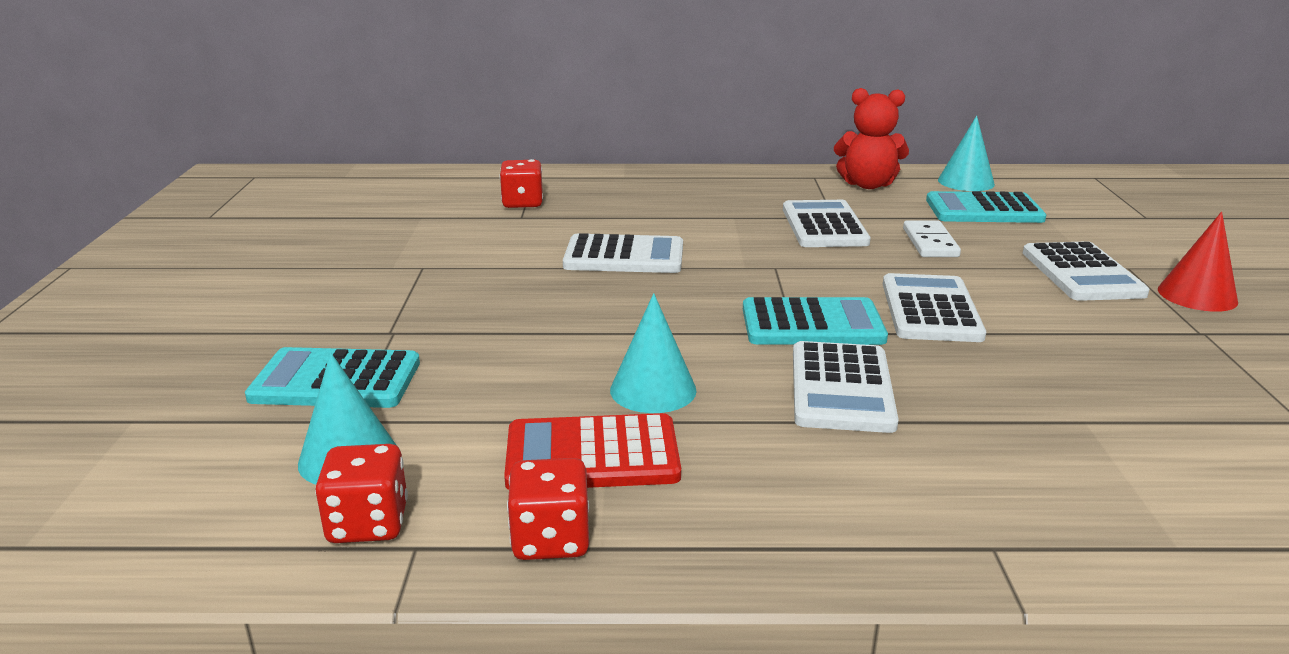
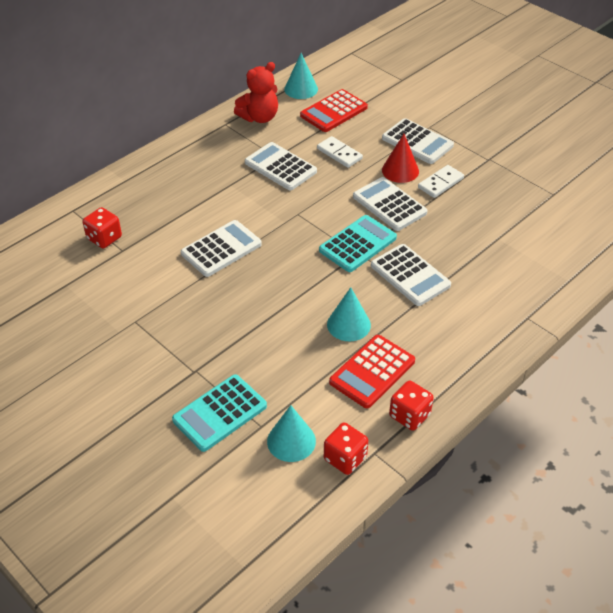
camera: 45 degrees left, 20 degrees up
(984, 210) = (333, 111): turquoise calculator -> red calculator
(1060, 322) = (440, 183): none -> white domino
(1197, 295) = (468, 133): red cone -> red cone (400, 170)

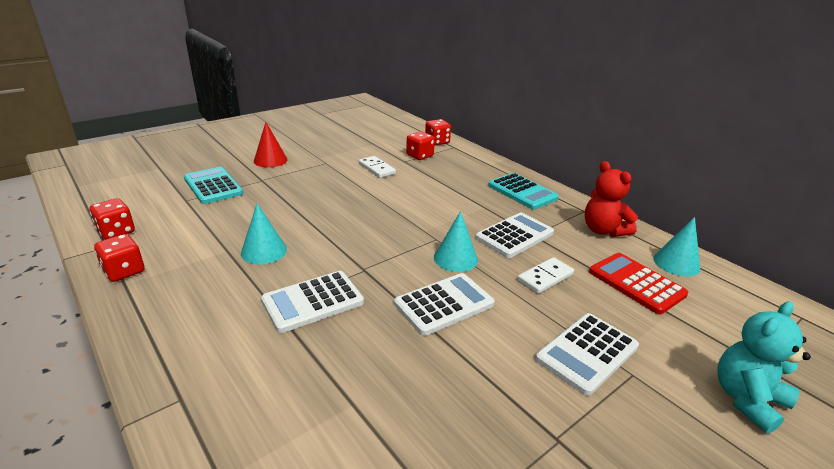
camera: 95 degrees right, 15 degrees down
(56, 226) = (437, 142): none -> red dice
(221, 249) = (394, 197): white calculator -> none
(291, 441) = (159, 210): turquoise cone -> turquoise cone (455, 258)
(358, 244) = (378, 271): turquoise calculator -> turquoise calculator (522, 192)
(372, 372) = (195, 257): red calculator -> none
(400, 170) = (515, 324): red cone -> red cone (270, 160)
(433, 91) = (747, 399): none -> turquoise teddy bear
(440, 183) = (488, 361): white domino -> white domino (377, 168)

